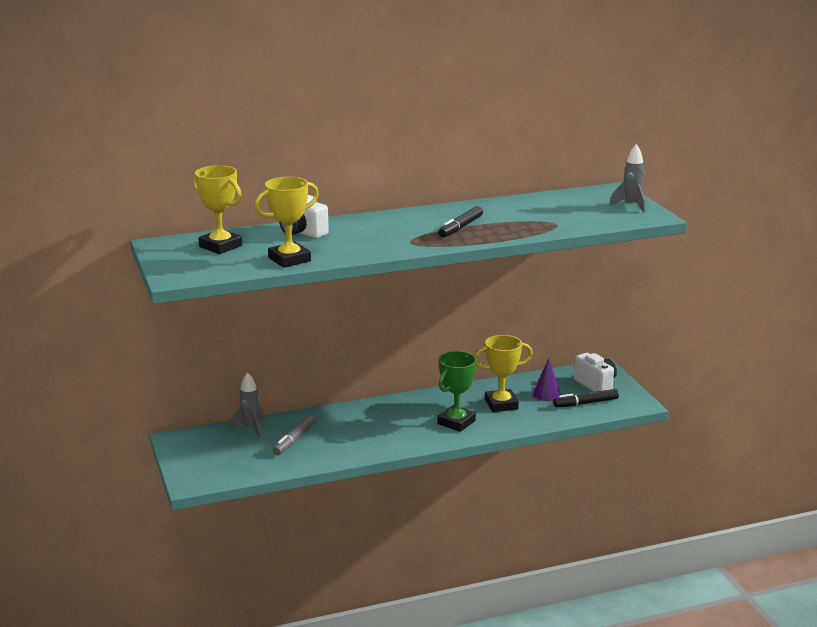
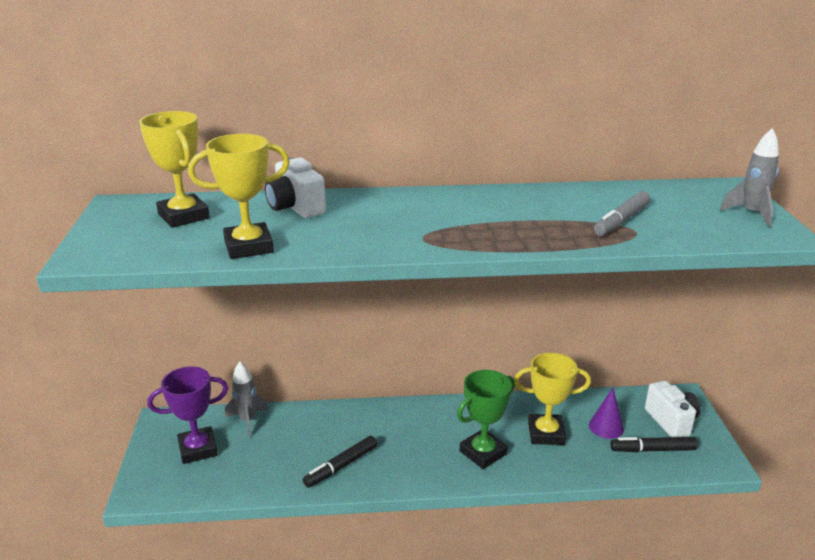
camera: 15 degrees right, 5 degrees up
(220, 451) = (198, 449): none -> purple trophy
(295, 440) = (287, 446): grey marker -> grey marker (621, 221)
(461, 227) = (501, 222): black marker -> black marker (341, 466)

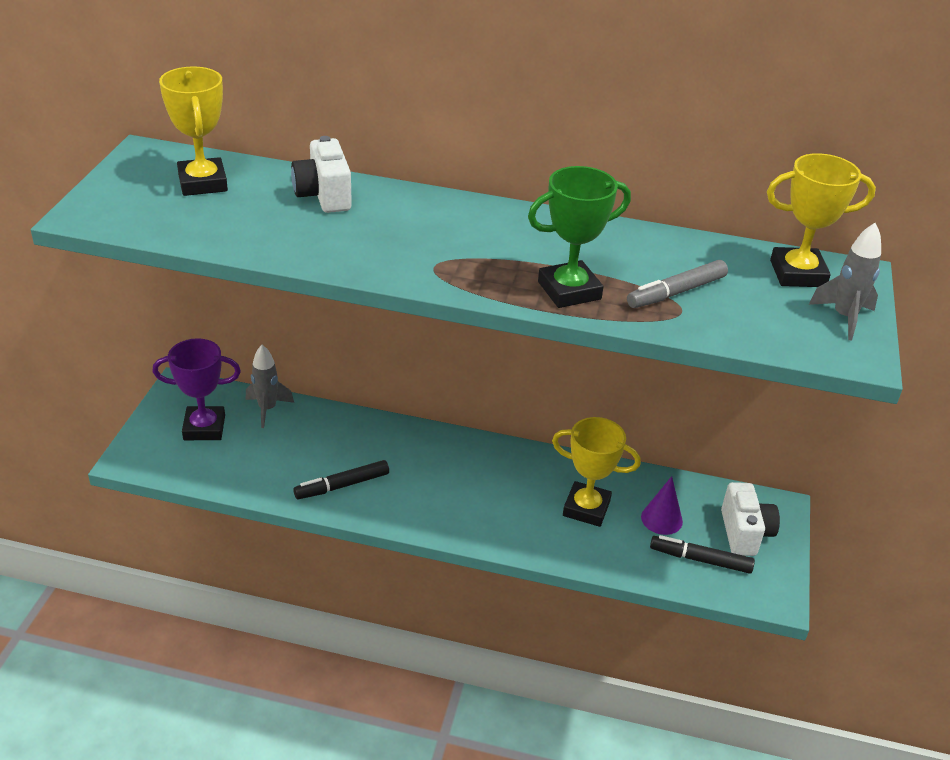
camera: 15 degrees right, 10 degrees up
(248, 247) = (247, 237): yellow trophy -> yellow trophy (797, 273)
(483, 452) = (502, 511): green trophy -> green trophy (569, 290)

